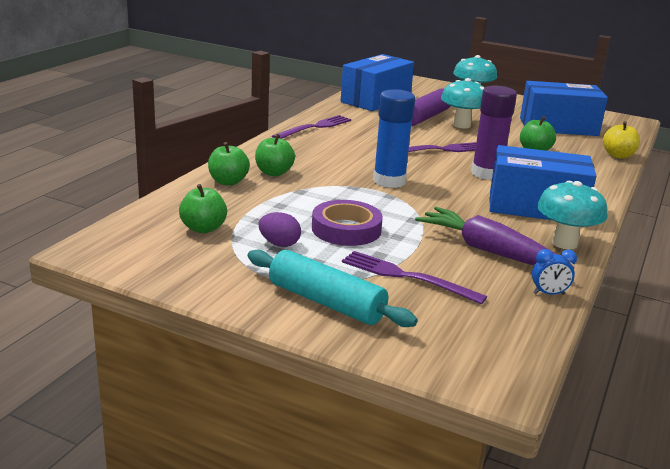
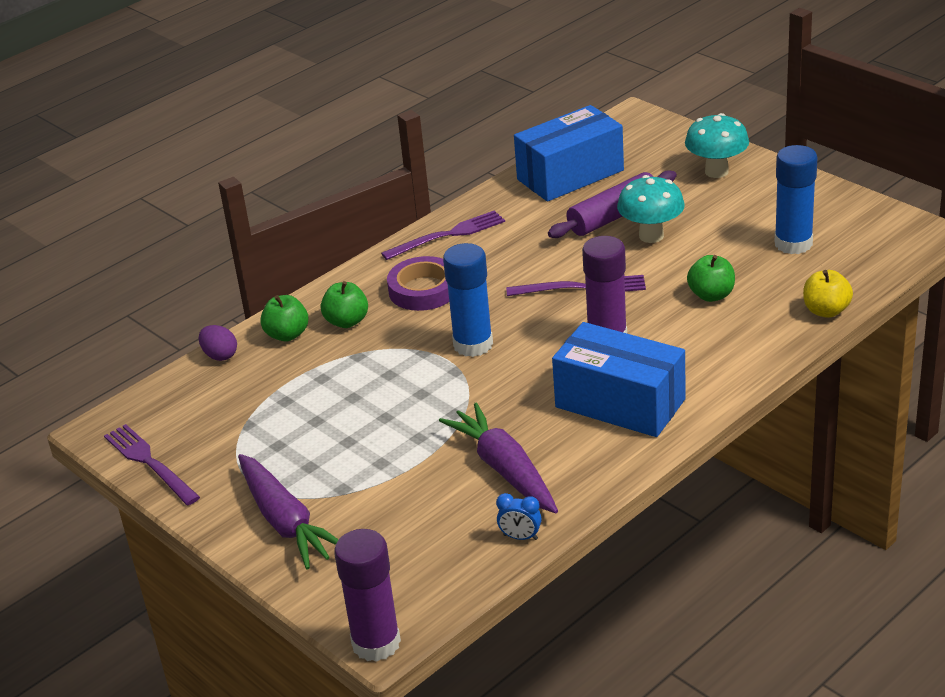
camera: 25 degrees right, 10 degrees up
(203, 228) = (223, 408): green apple -> none
(279, 244) = (287, 437): purple egg -> purple egg (220, 355)
(326, 302) = (285, 522): turquoise rolling pin -> purple carrot
(346, 229) = (370, 422): purple tape -> purple tape (423, 290)
(407, 277) = (388, 497): purple fork -> purple fork (150, 463)
(500, 389) = (376, 643): none -> purple glue stick
(558, 127) = (793, 243): blue box -> blue glue stick
(564, 243) = (603, 466): turquoise mushroom -> none

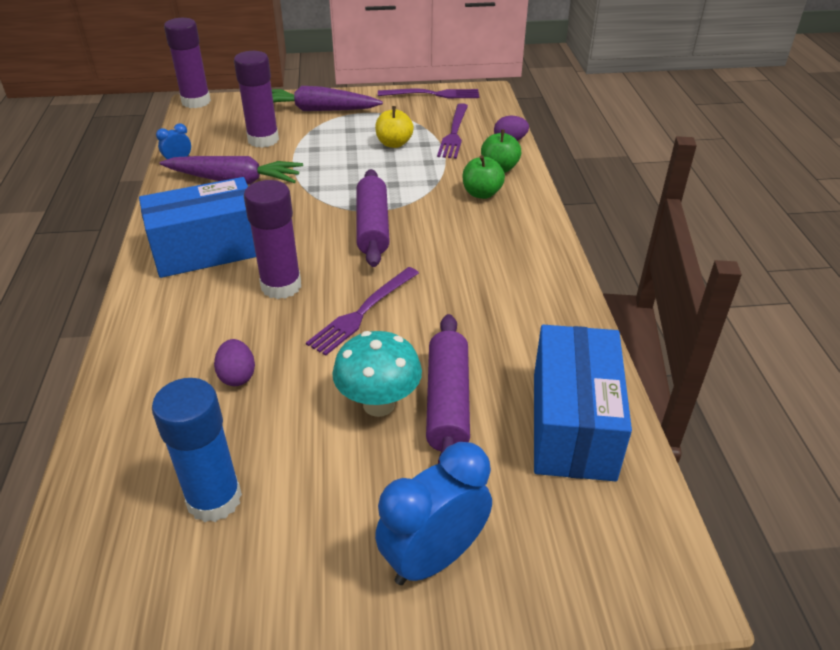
camera: 125 degrees right, 5 degrees up
(404, 511) = (263, 140): none -> purple glue stick
(423, 290) = (476, 239): purple tape -> none
(447, 235) = (546, 287): purple fork -> purple fork (454, 133)
(473, 344) = (372, 227): blue glue stick -> purple rolling pin
(711, 295) = (237, 376): green apple -> purple egg
(716, 171) = (433, 558): turquoise mushroom -> blue clock
(826, 311) = (100, 430): yellow apple -> yellow apple (394, 144)

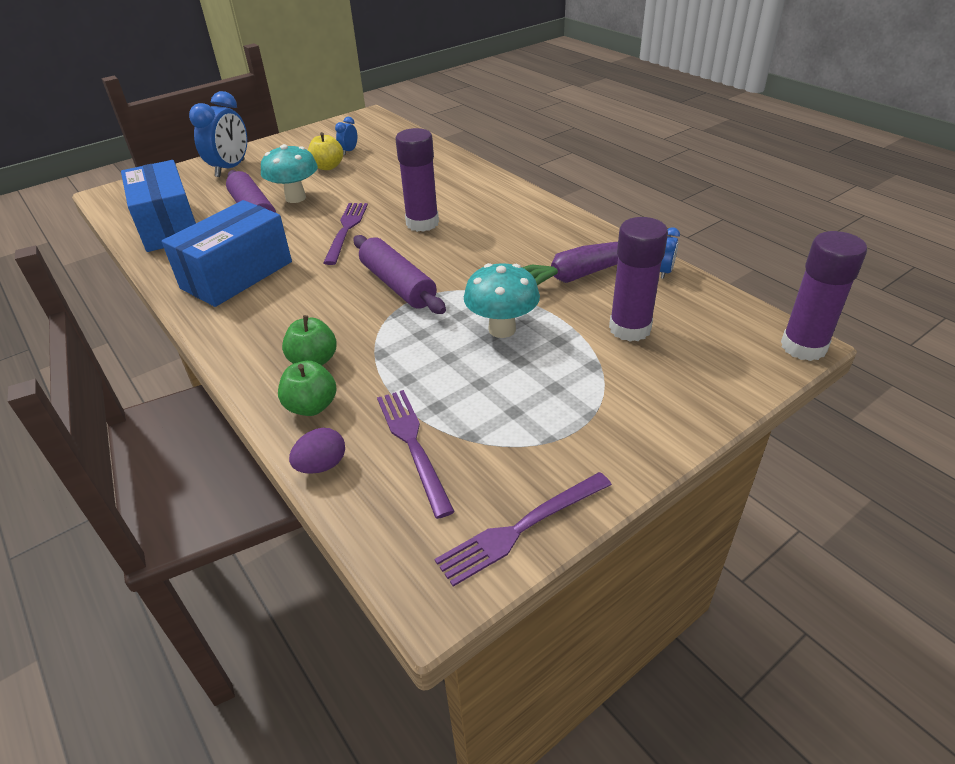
camera: 150 degrees right, 0 degrees up
(208, 250) = (509, 223): blue box -> blue box (237, 275)
(214, 499) = (349, 151): blue glue stick -> blue clock
(237, 376) = (391, 181): purple egg -> none
(318, 110) = (641, 404): purple carrot -> none
(338, 167) = (502, 329): none -> turquoise mushroom
(394, 144) = (475, 389): yellow apple -> yellow apple (328, 167)

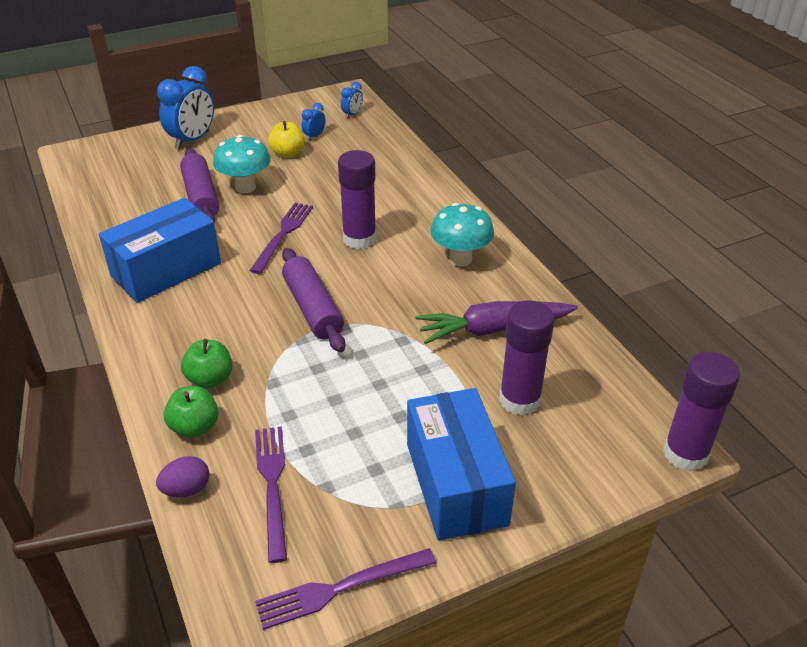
camera: 10 degrees right, 0 degrees up
(168, 226) = (117, 201): blue box -> blue box (455, 483)
(502, 329) = (395, 377): turquoise mushroom -> turquoise mushroom (460, 259)
(664, 272) = (581, 340): blue clock -> blue clock (352, 114)

